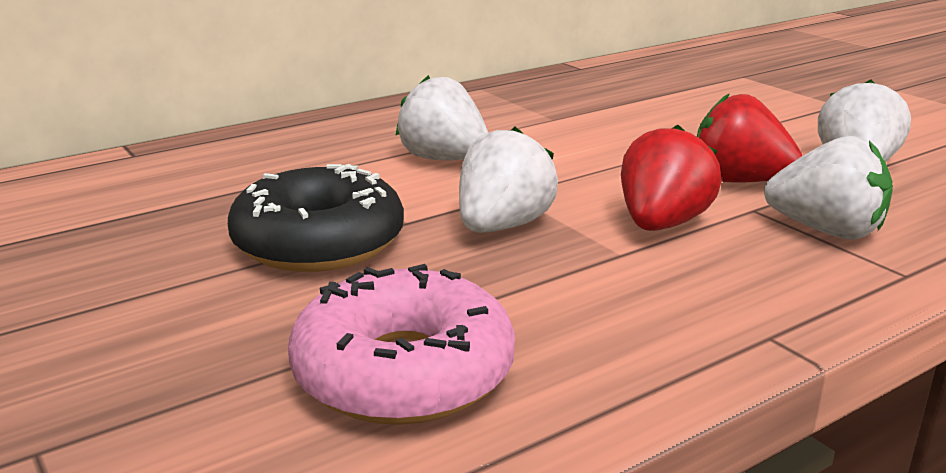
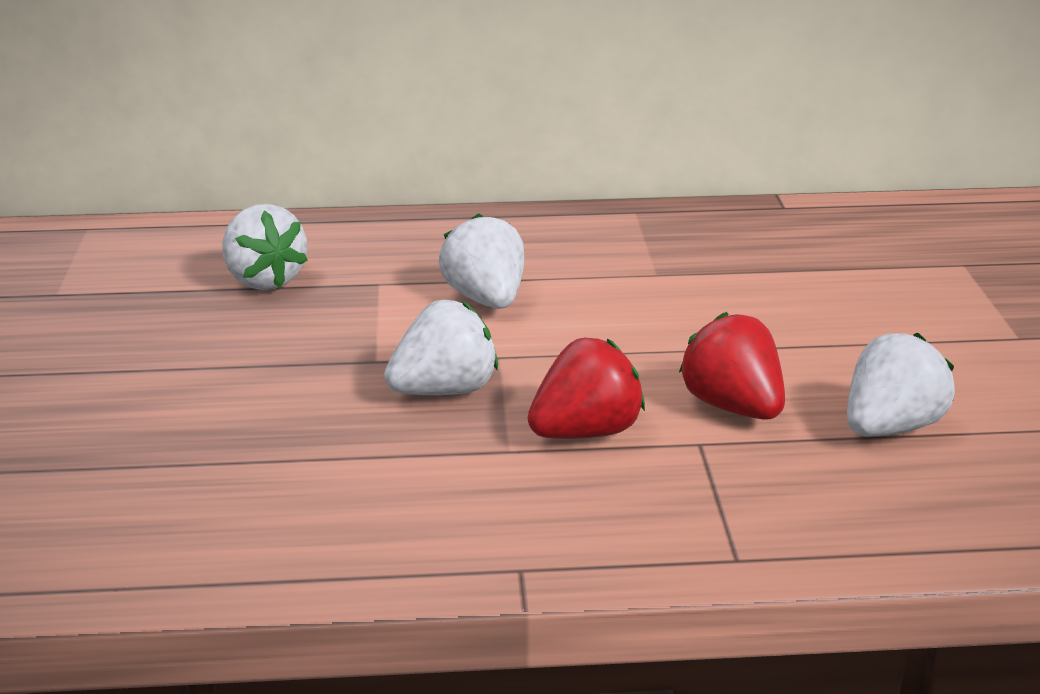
camera: 30 degrees right, 5 degrees up
(319, 242) = (285, 360): black donut -> none
(403, 372) = (217, 497): pink donut -> none
(826, 231) = (732, 489): white strawberry -> white strawberry (264, 280)

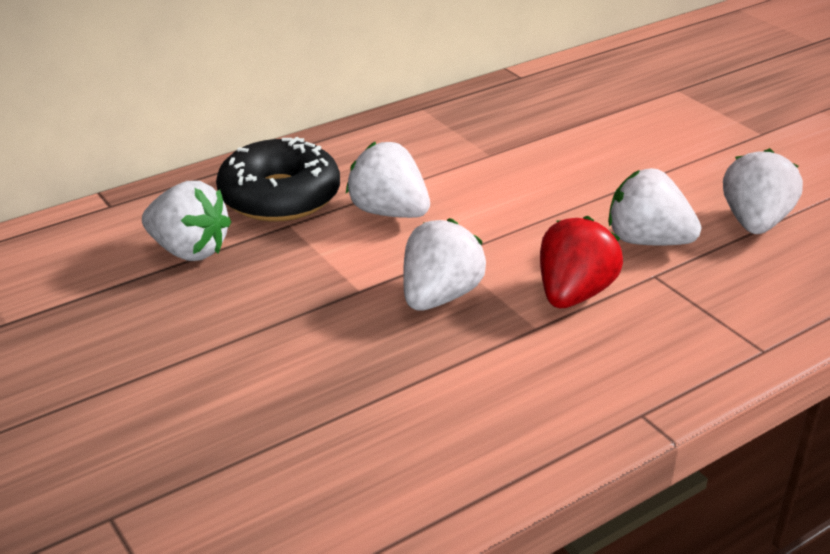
camera: 30 degrees left, 5 degrees up
(398, 256) = (280, 196): none -> black donut
(732, 406) = (647, 241): red strawberry -> white strawberry

